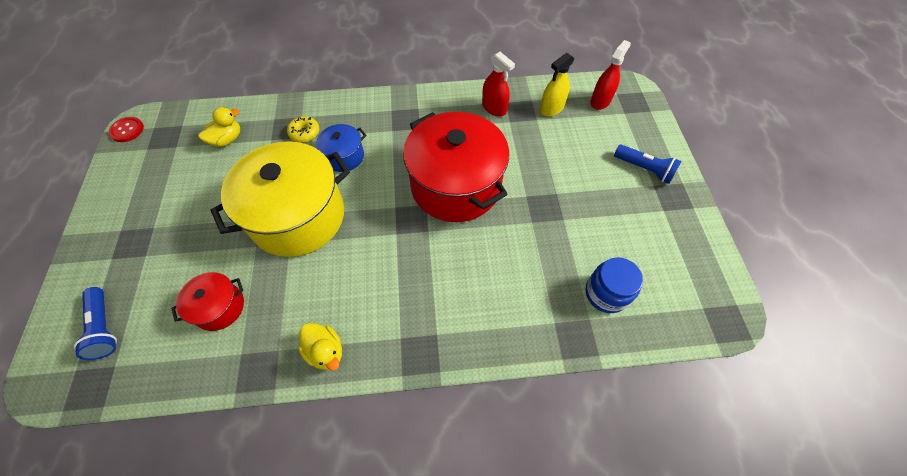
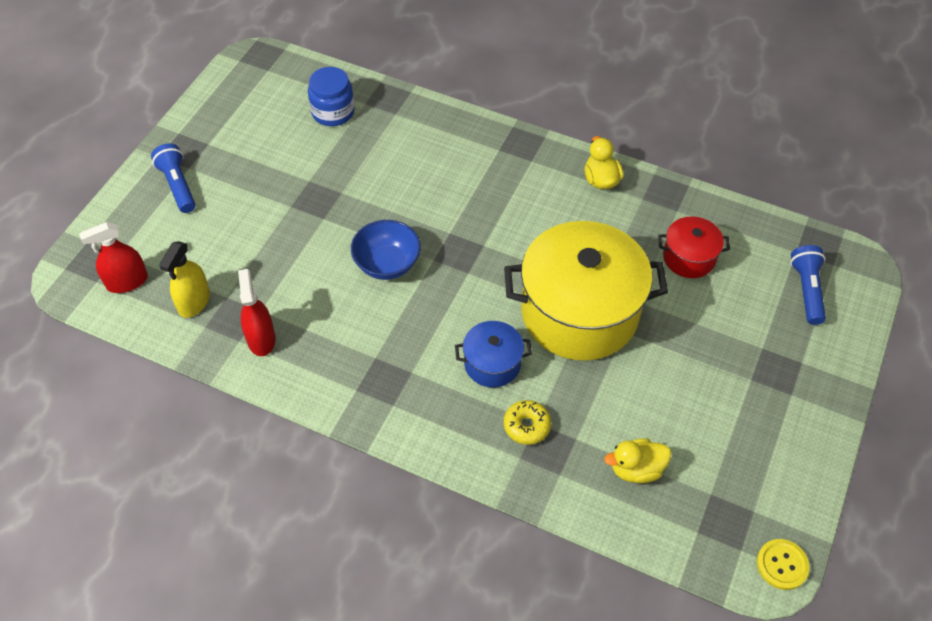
camera: 150 degrees left, 5 degrees down
(127, 130) = (782, 565): red button -> yellow button
(455, 185) = (387, 264): red pot -> blue bowl
(551, 108) = (194, 302): yellow spray bottle -> yellow spray bottle turned 120 degrees clockwise

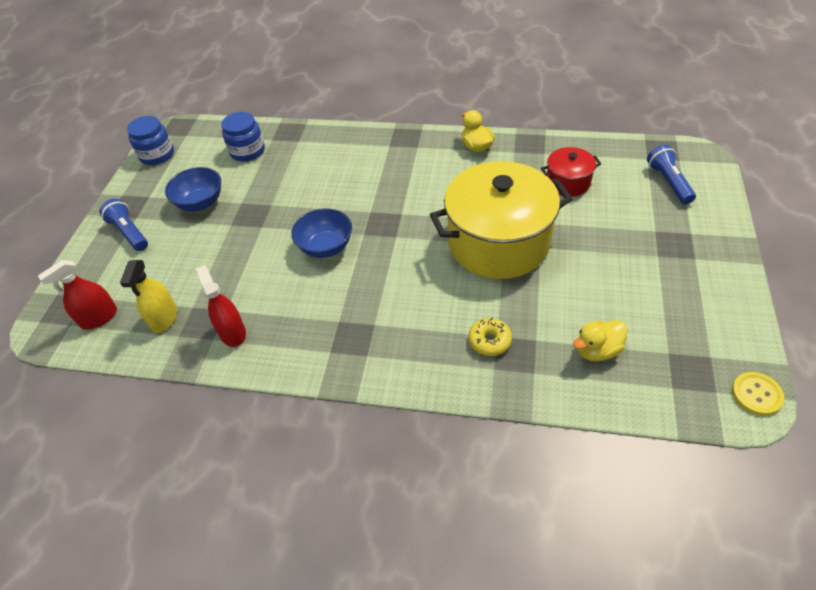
camera: 10 degrees left, 5 degrees down
(229, 88) = (157, 155): none -> blue jar
(264, 168) = (200, 203): none -> blue bowl
(492, 364) = (441, 299): blue pot -> none

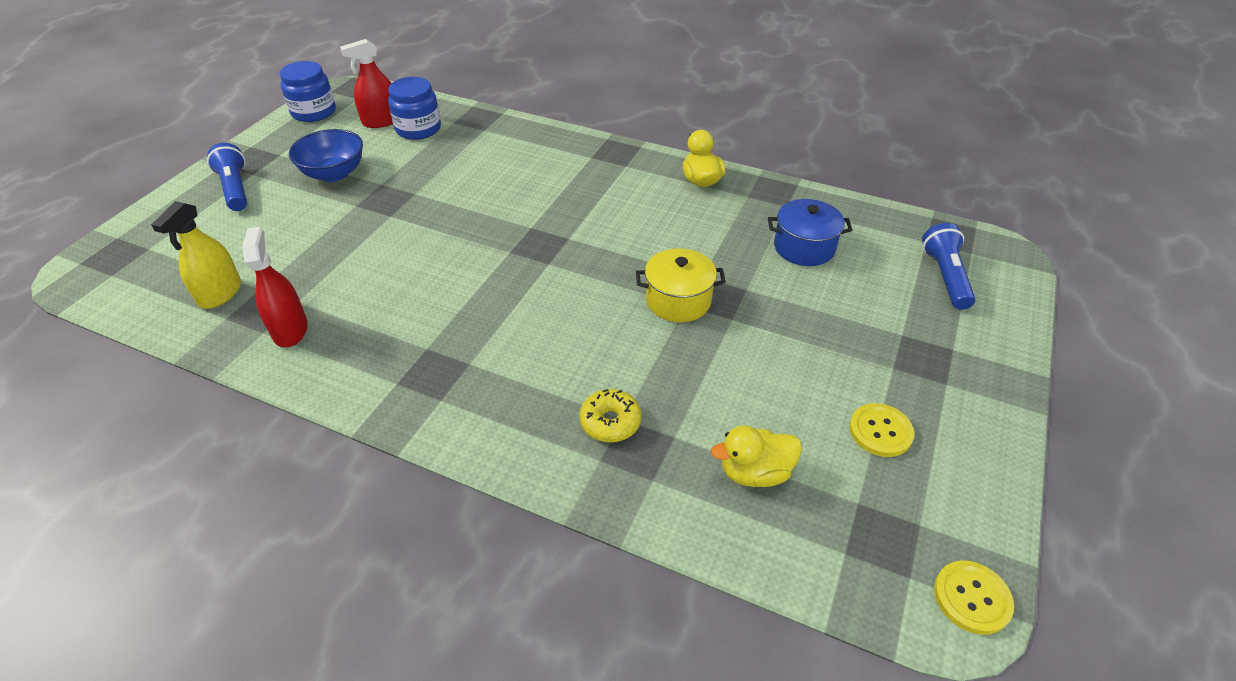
camera: 10 degrees right, 5 degrees down
(99, 318) = (147, 275): red spray bottle -> red spray bottle (381, 121)
(326, 247) = (455, 256): blue bowl -> none
(498, 242) = (678, 300): yellow pot -> yellow pot, size x0.47
(568, 182) = (804, 247): red pot -> blue pot
(665, 302) = (880, 431): none -> yellow button

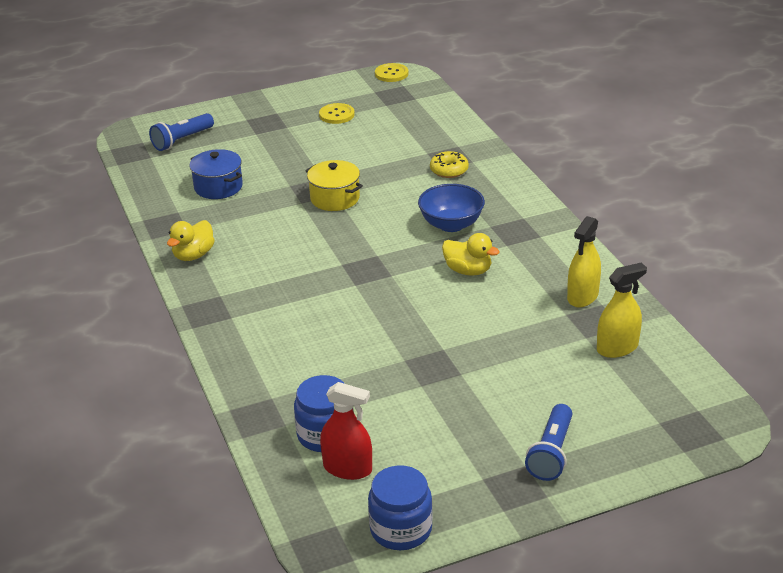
camera: 135 degrees left, 10 degrees down
(290, 330) = (582, 296): red spray bottle -> yellow spray bottle
(334, 173) = (451, 421): blue bowl -> blue bowl (451, 224)
(754, 472) = (411, 129): yellow duck -> yellow duck (468, 271)

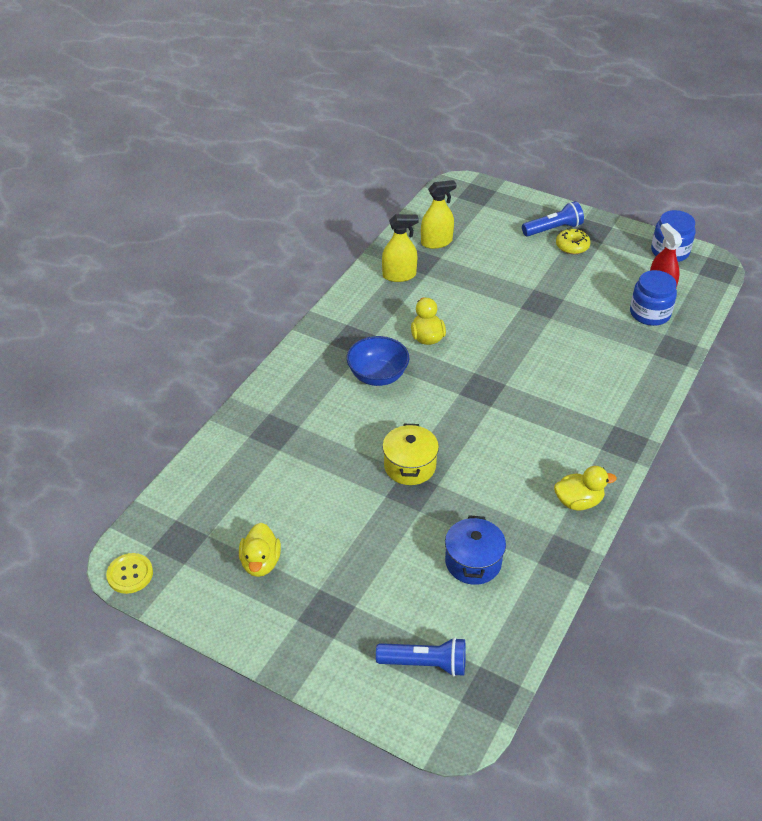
camera: 130 degrees left, 10 degrees up
(336, 115) = (261, 562): yellow button -> yellow duck
(449, 170) = (297, 420): yellow donut -> yellow donut (572, 246)
(617, 348) = (436, 242): yellow spray bottle -> yellow spray bottle turned 135 degrees clockwise

